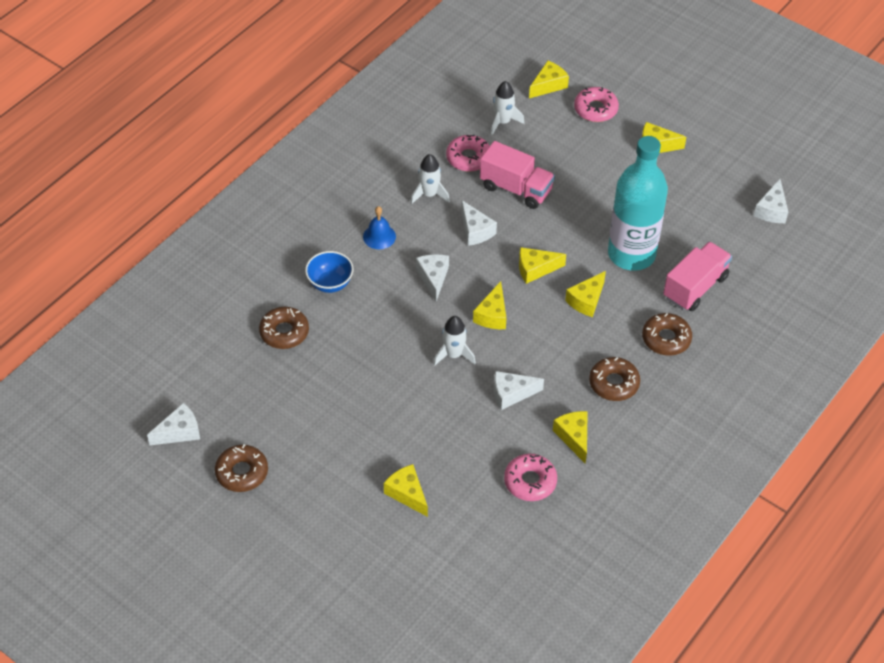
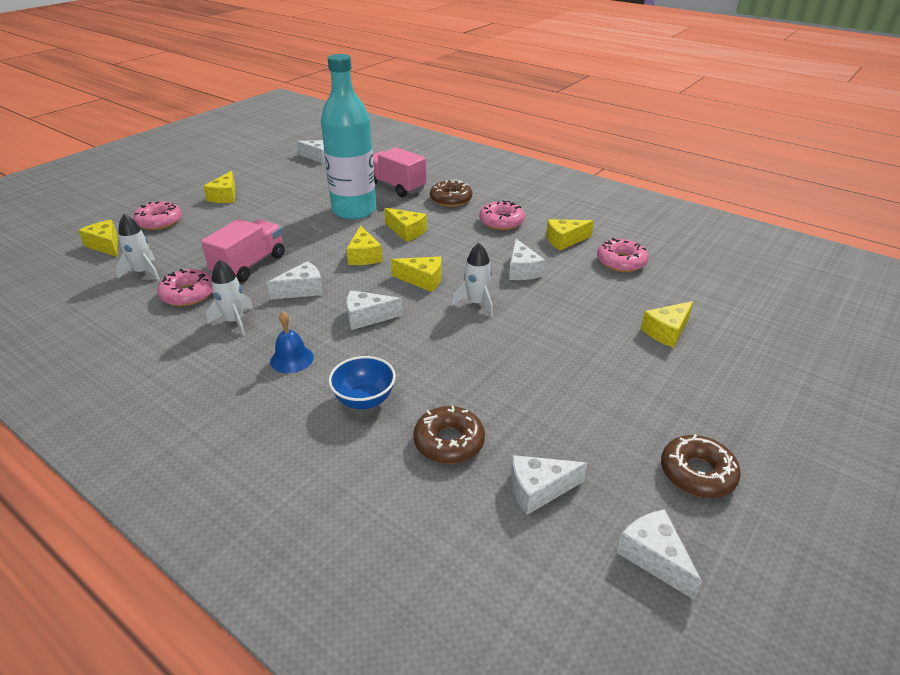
camera: 90 degrees left, 15 degrees down
(237, 379) = (538, 490): none -> white cheese
(614, 383) = (501, 222): brown donut -> pink donut

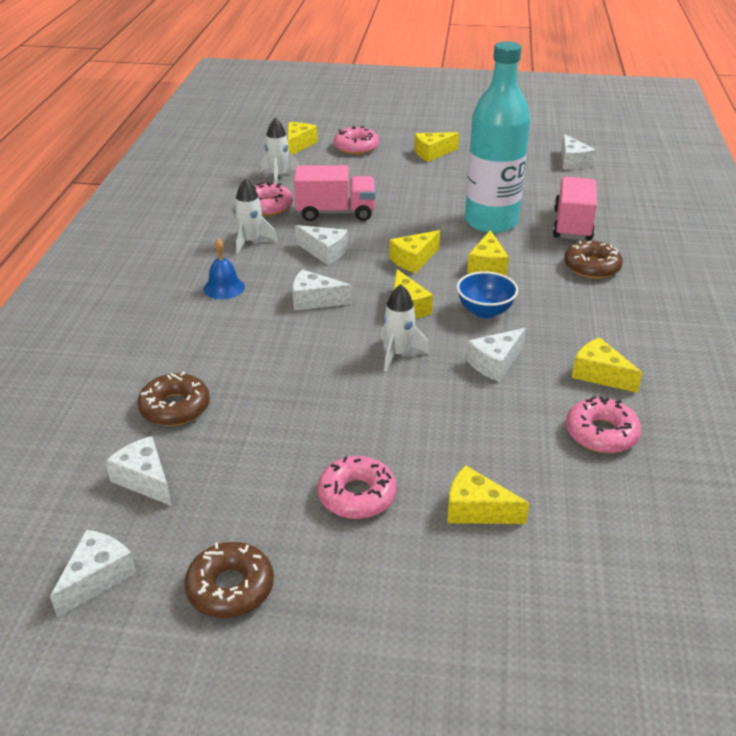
camera: 60 degrees right, 0 degrees up
(364, 400) = (198, 343): blue bowl -> blue bowl (485, 311)
(367, 317) = (314, 300): white cheese -> white cheese turned 45 degrees counterclockwise
(501, 222) = (585, 316): pink donut -> pink donut (357, 495)

